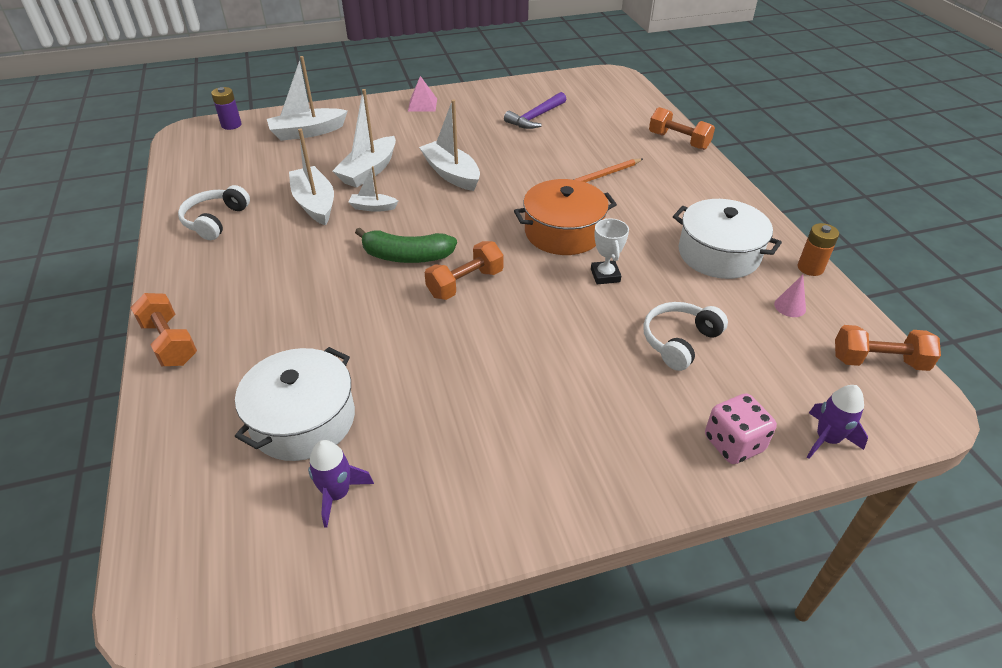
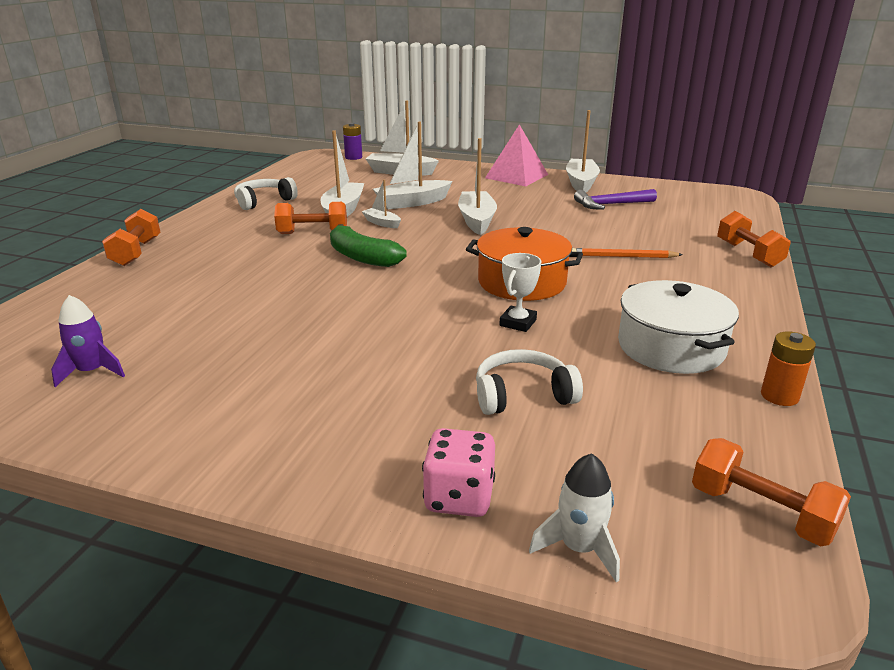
camera: 35 degrees right, 15 degrees down
(303, 420) = (141, 321): white pot -> none
(422, 104) = (516, 176): pink pyramid -> pink pyramid, size x1.70
(465, 283) = (382, 287): orange dumbbell -> orange dumbbell (313, 233)
(485, 97) = (581, 183): none -> white boat
(790, 306) = (701, 417): pink cone -> none
(827, 439) = (579, 548): purple rocket -> white rocket

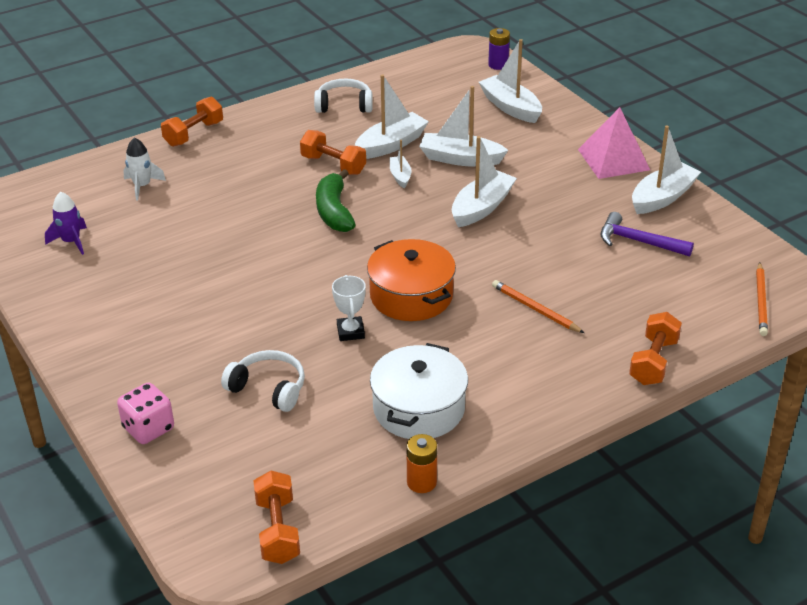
camera: 40 degrees right, 10 degrees up
(518, 323) = (350, 332): white trophy -> white trophy turned 75 degrees counterclockwise
(579, 548) = (164, 487): white rocket -> white rocket (142, 186)
(734, 207) = (761, 301): none -> orange pencil

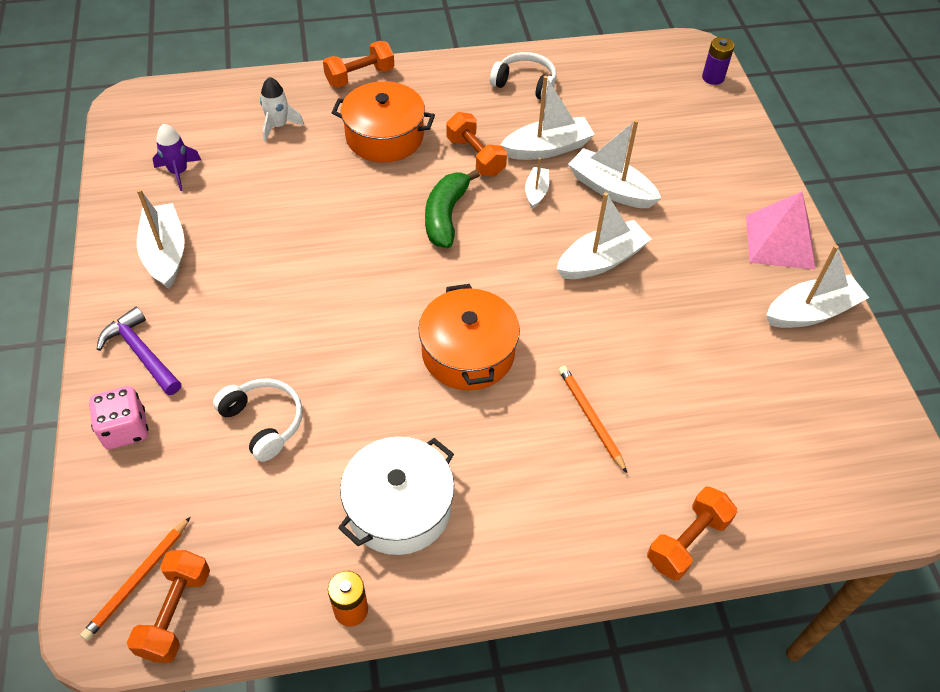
camera: 20 degrees right, 15 degrees up
(244, 170) = (384, 136): none -> orange pot
(350, 332) = (382, 378): white trophy -> none
(510, 107) = (699, 137): white boat -> white boat (165, 253)
(638, 241) = (752, 364): purple hammer -> purple hammer (141, 353)
(761, 301) = (858, 501): orange pencil -> orange pencil (138, 580)

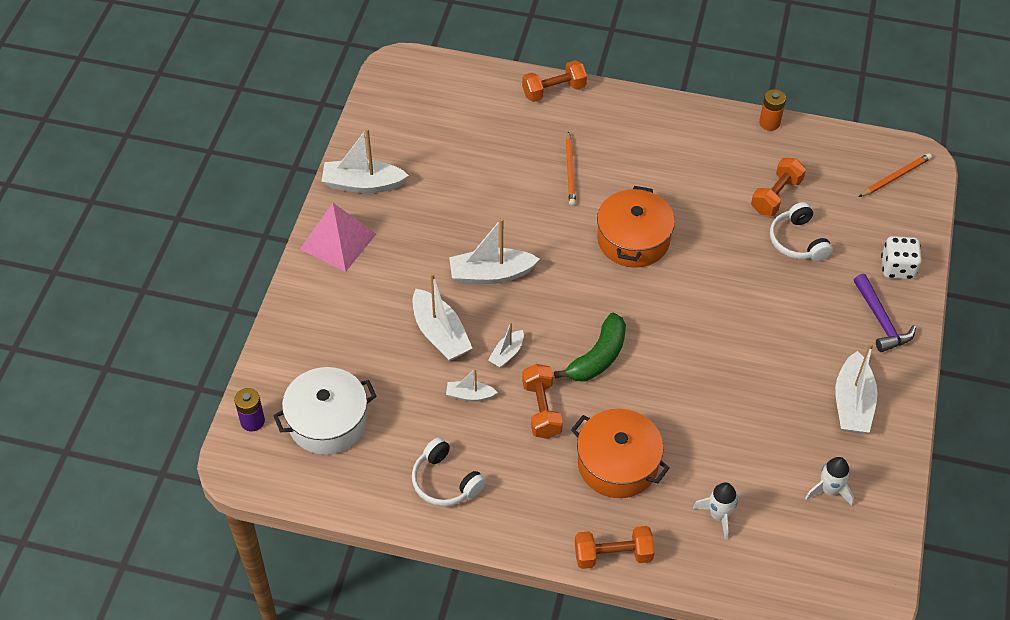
camera: 155 degrees left, 0 degrees up
(125, 429) = (897, 268): pink dice -> white dice
(175, 613) = (874, 153): orange dumbbell -> orange dumbbell (776, 196)
(179, 172) = (829, 490): purple rocket -> white rocket
(399, 507) = (722, 162): white pot -> white pot (327, 421)
(547, 148) = (470, 395): white boat -> white boat, size x0.54

